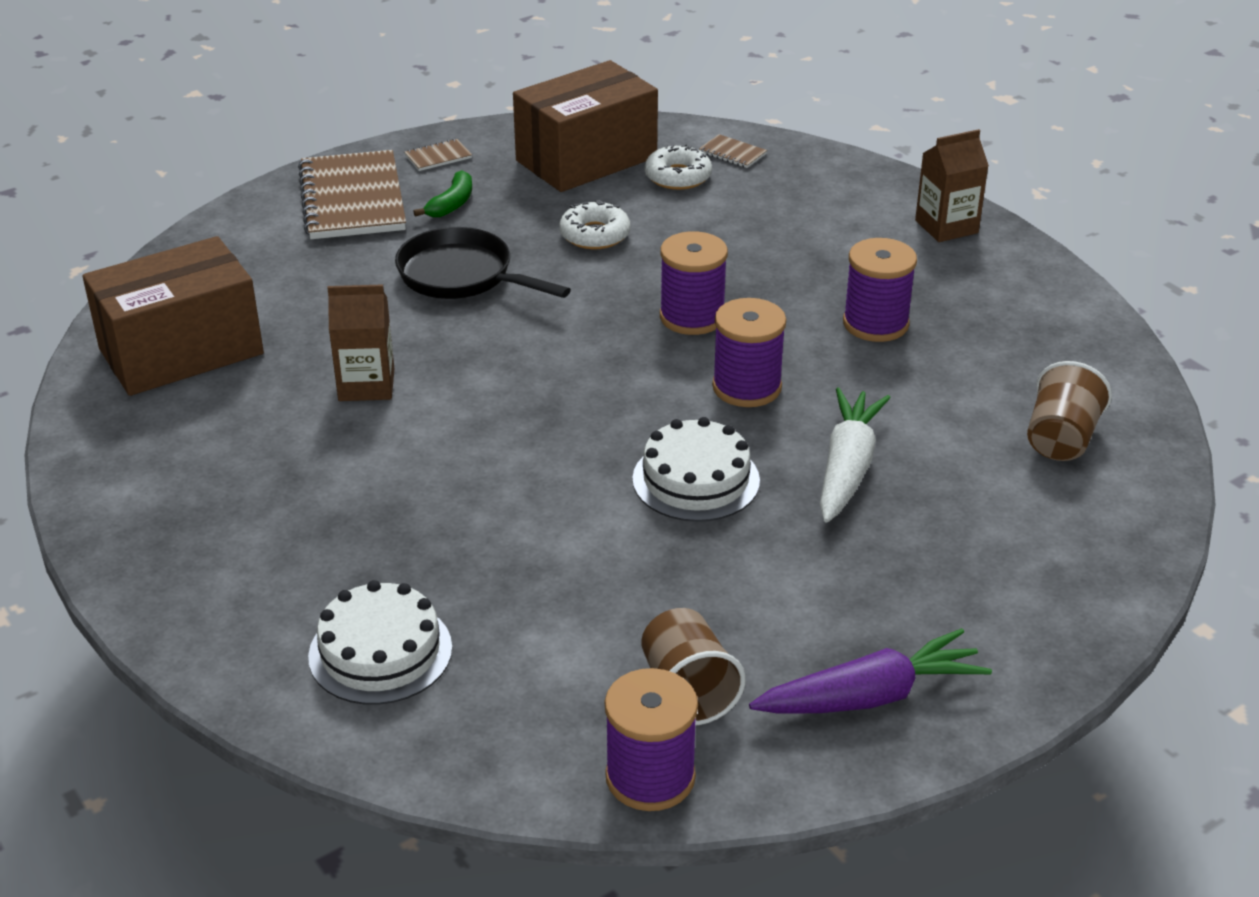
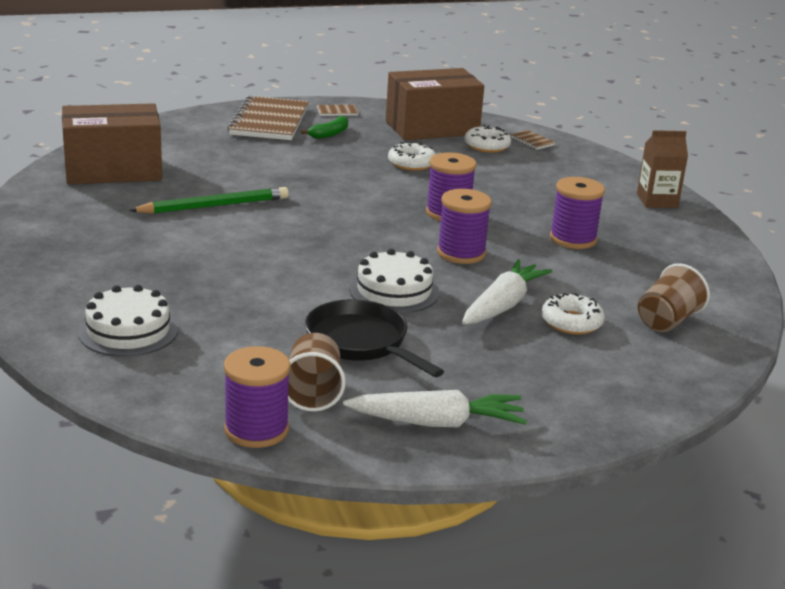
camera: 15 degrees right, 10 degrees down
(366, 385) = (214, 206): brown carton -> green pencil
(462, 276) = (311, 167): black pan -> black pan (361, 343)
(871, 696) = (437, 423): purple carrot -> white carrot
(947, 474) = (571, 322): none -> white donut

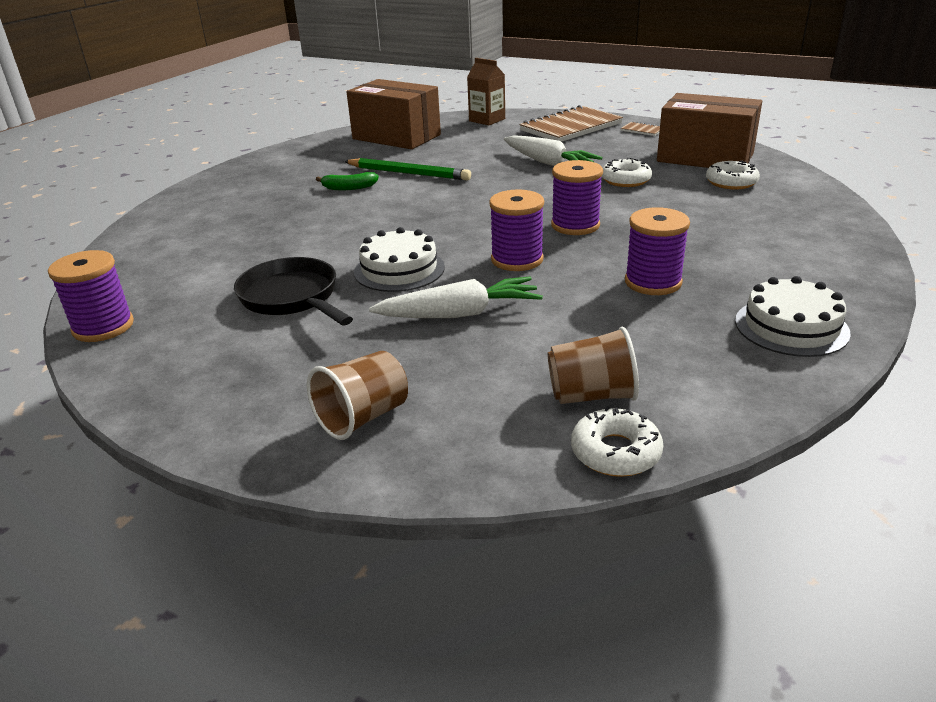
camera: 50 degrees right, 5 degrees up
(128, 331) = (188, 234): white cake -> white cake (791, 327)
(313, 392) = (186, 318): brown cup -> brown cup (363, 417)
(330, 134) = (601, 144): green banana -> green banana (349, 188)
(361, 343) = (292, 298): black pan -> black pan turned 45 degrees counterclockwise
(437, 423) = (204, 382): white carrot -> white carrot (548, 162)
(532, 141) = (791, 188): brown notebook -> none
(571, 322) = (489, 353): white donut -> white donut (615, 452)
(657, 201) = (834, 277): brown carton -> brown carton (487, 120)

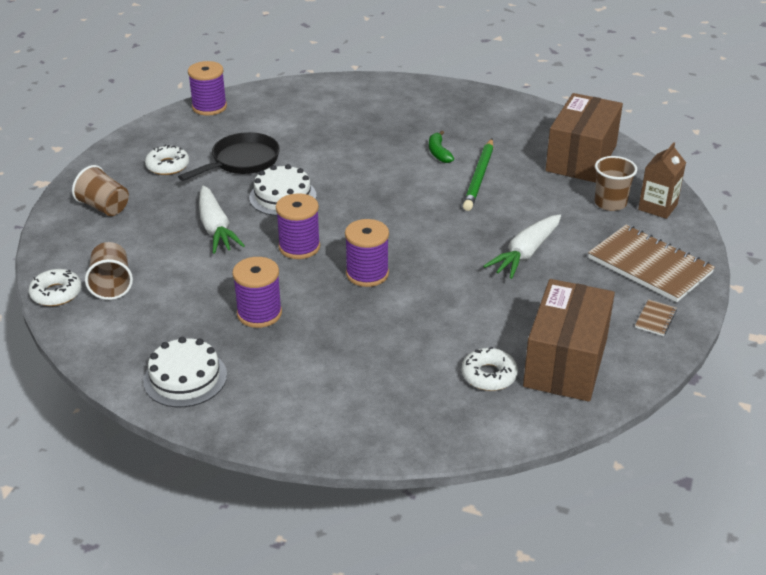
camera: 80 degrees right, 5 degrees up
(475, 132) = (610, 203): none -> brown cup
(625, 180) = (483, 303): white donut -> white donut (167, 166)

